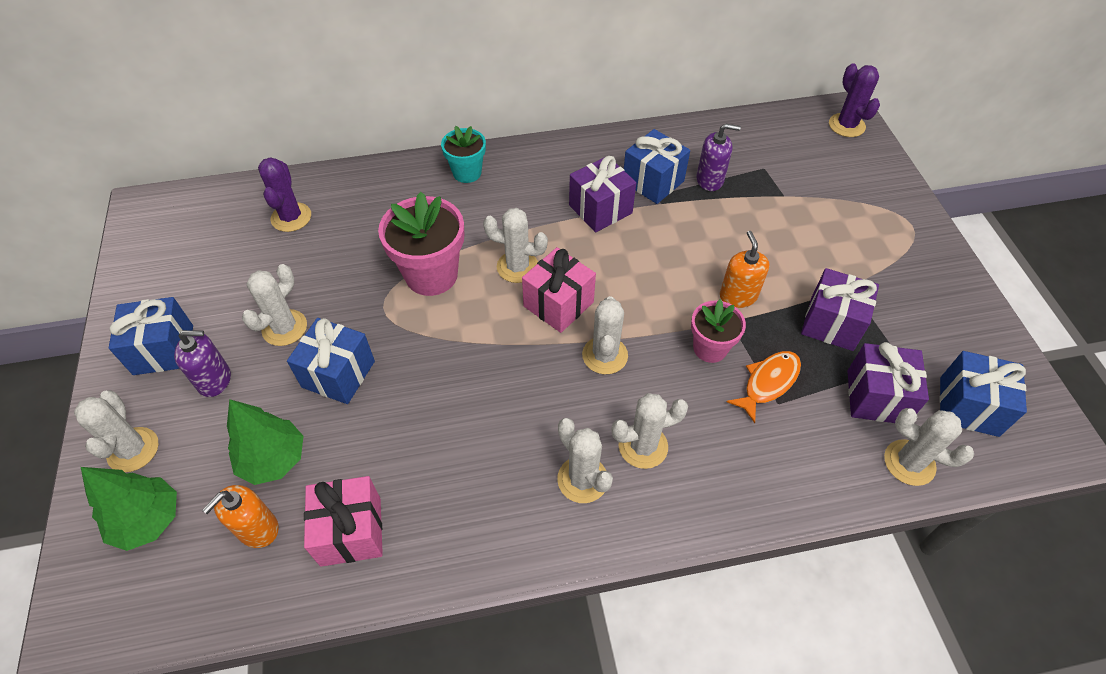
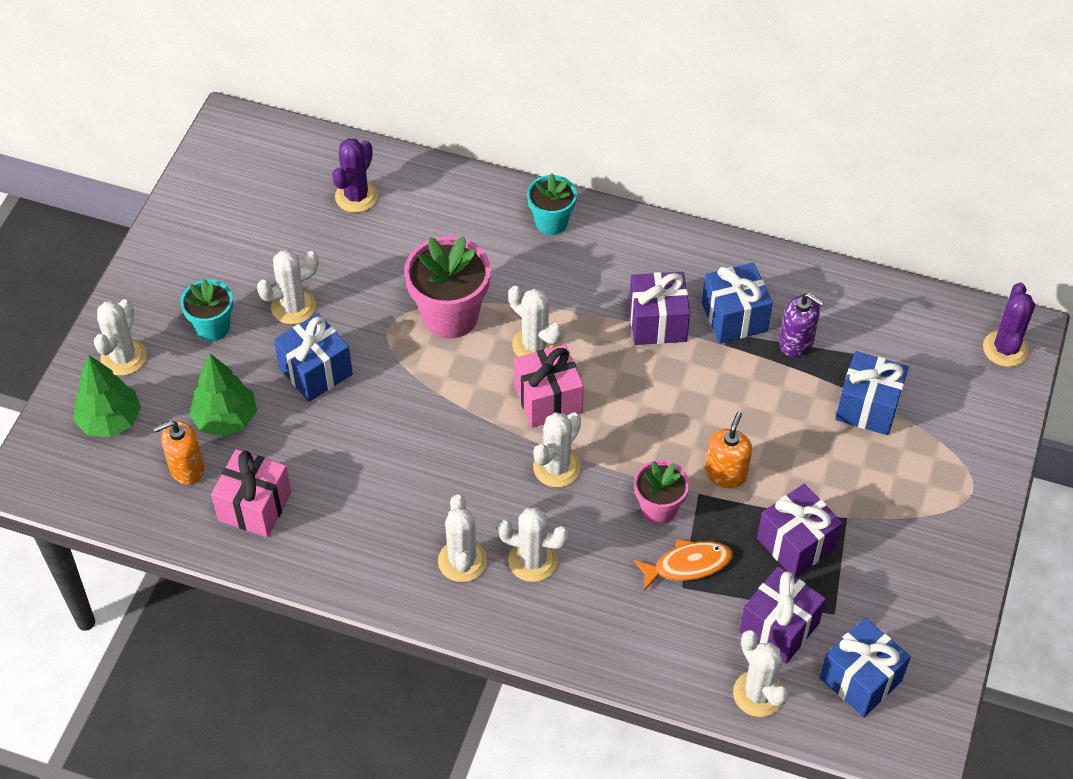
camera: 30 degrees right, 0 degrees up
(163, 350) = (185, 279): blue gift -> blue gift (868, 407)
(214, 380) = (213, 327): purple soap dispenser -> turquoise flower pot

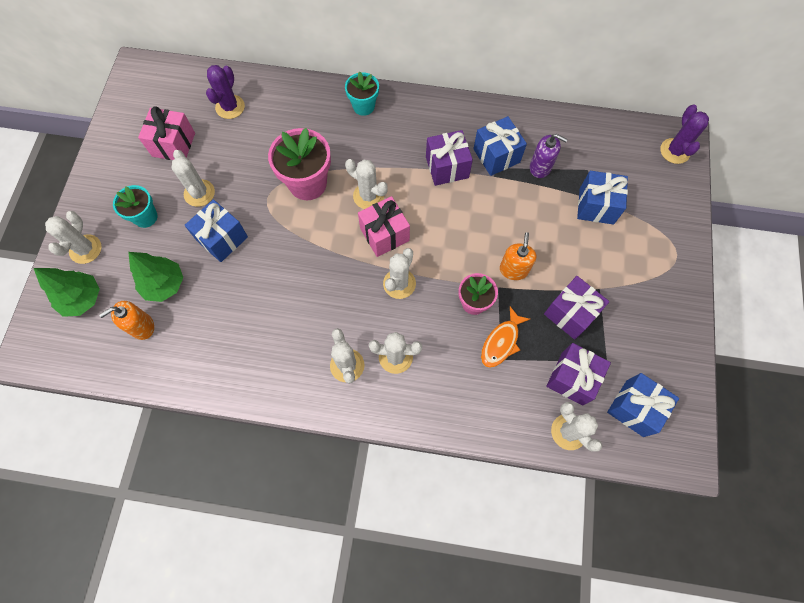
camera: 10 degrees left, 15 degrees up
(255, 506) = (195, 348): pink gift -> pink gift (173, 144)
(293, 306) = (199, 193): white cactus -> white cactus turned 75 degrees counterclockwise
(687, 565) = (501, 342): orange fish -> orange fish turned 150 degrees clockwise

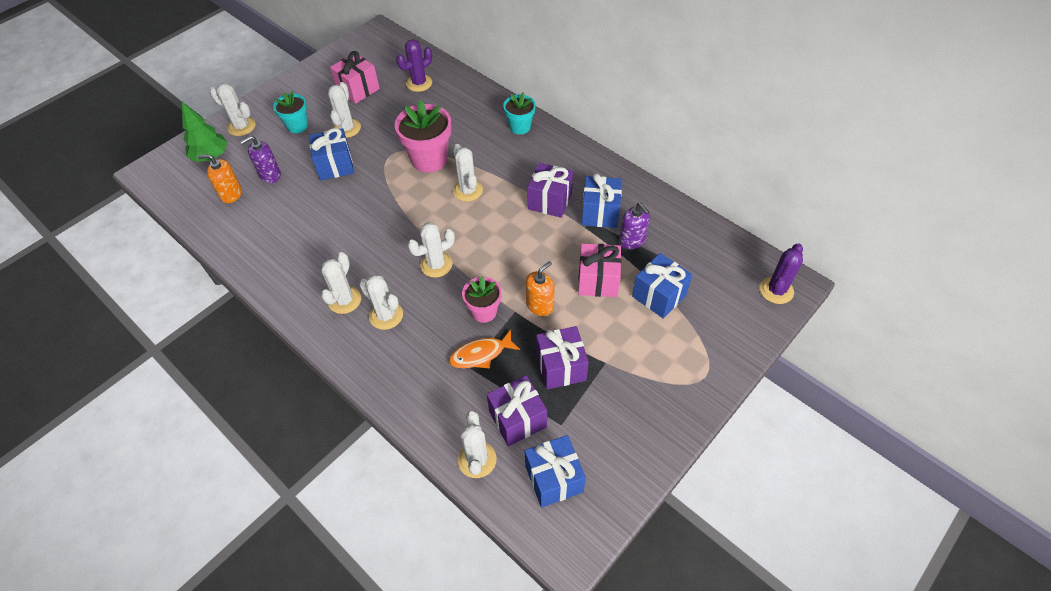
camera: 35 degrees right, 15 degrees down
(85, 249) = (241, 127): white cactus -> white cactus turned 75 degrees clockwise
(164, 284) = (270, 175): green tree -> purple soap dispenser
(384, 234) = (456, 224): pink gift -> pink gift (598, 280)

